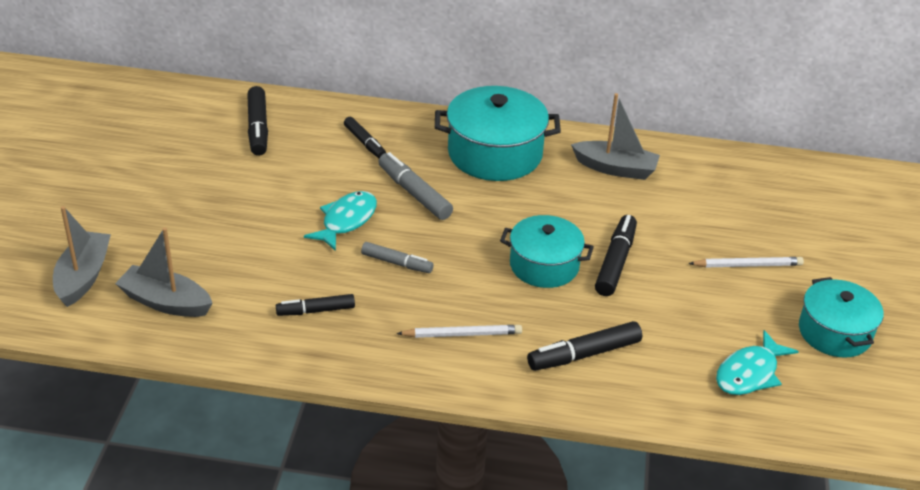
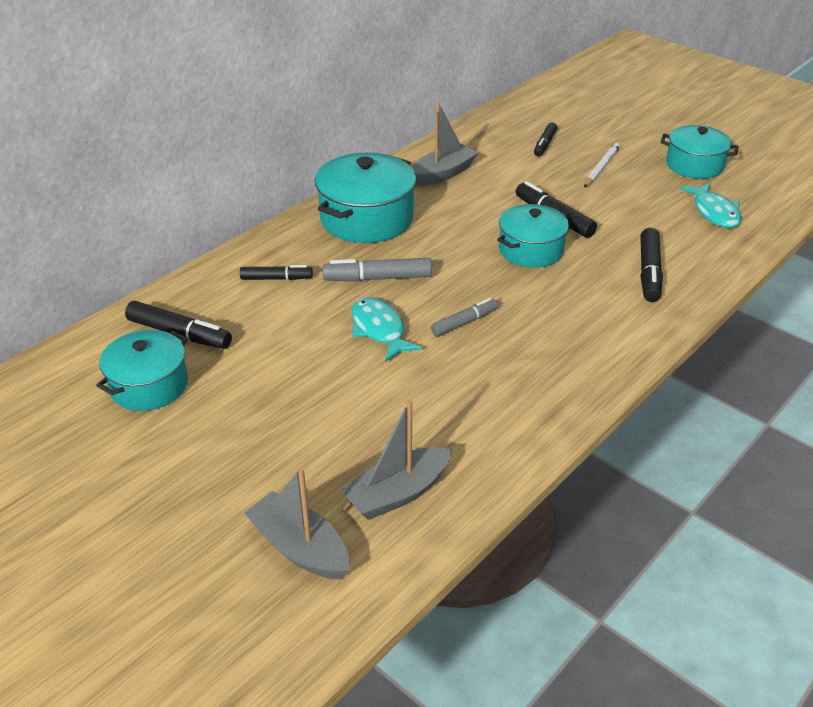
camera: 55 degrees left, 0 degrees up
(192, 141) = (149, 385): none -> turquoise pot
(315, 310) = (491, 393): black marker -> black marker (544, 144)
(462, 334) = (584, 322): white pencil -> none

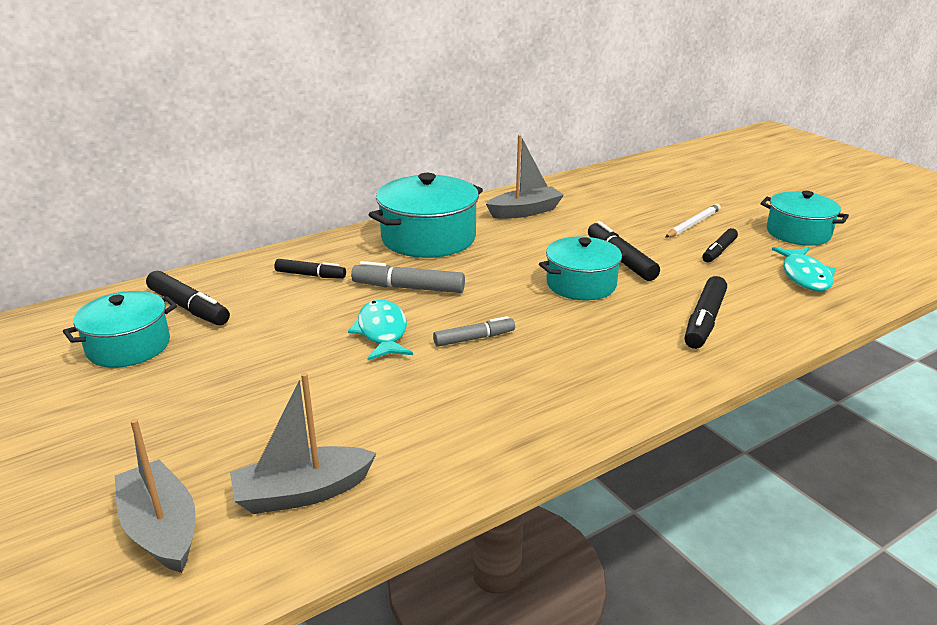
camera: 15 degrees right, 10 degrees down
(544, 144) = (642, 199): black marker -> black marker (719, 251)

